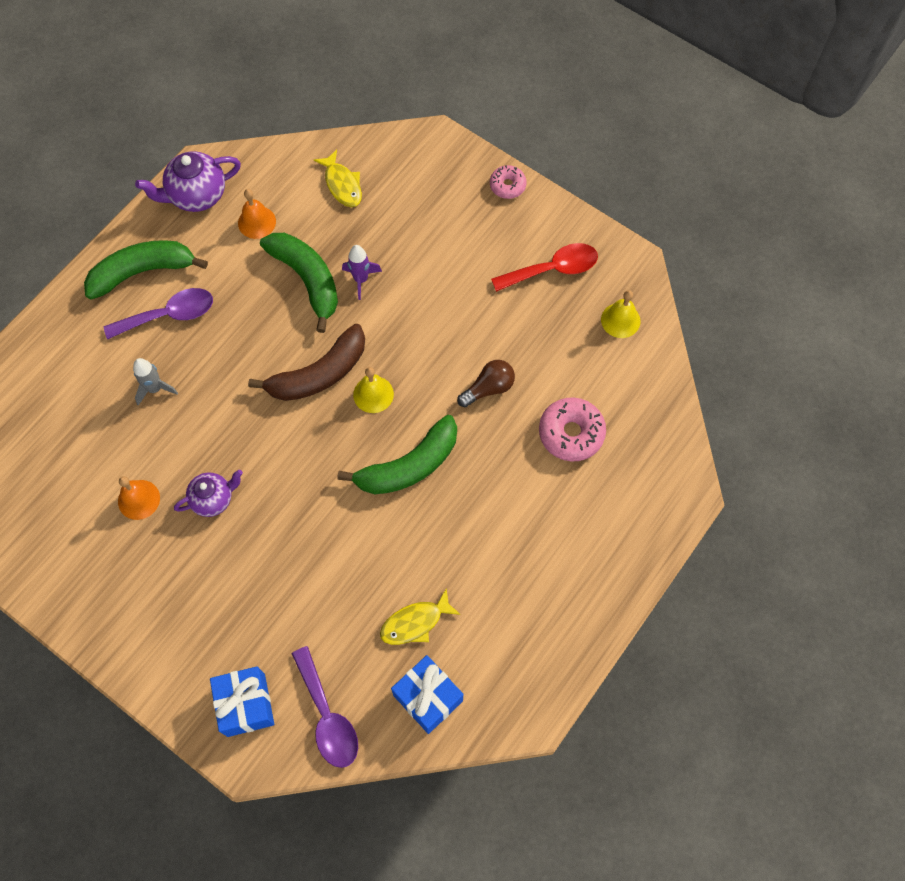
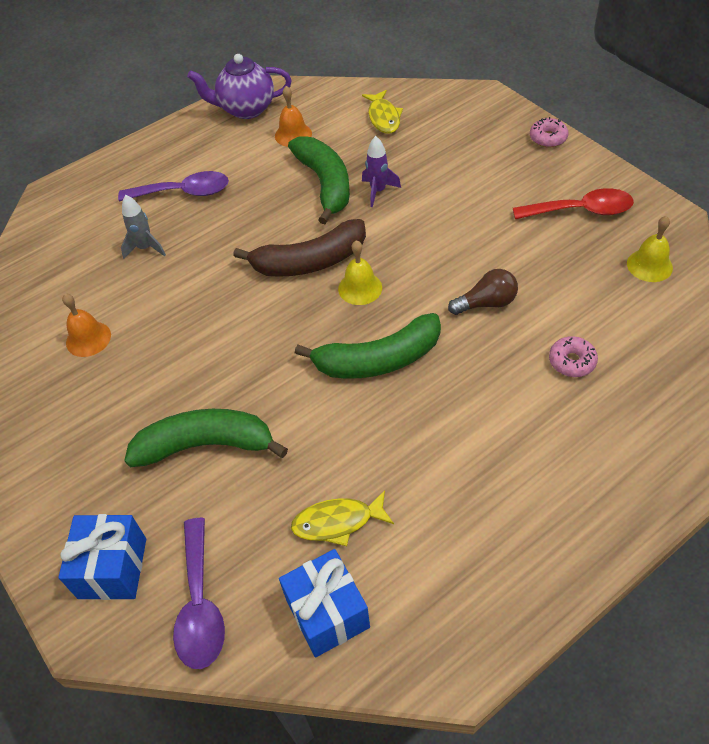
camera: 20 degrees right, 15 degrees down
(143, 272) = (174, 157): green banana -> green banana (206, 445)
(213, 499) = (161, 352): purple teapot -> none
(571, 433) = (572, 361): pink donut -> pink donut, size x0.60

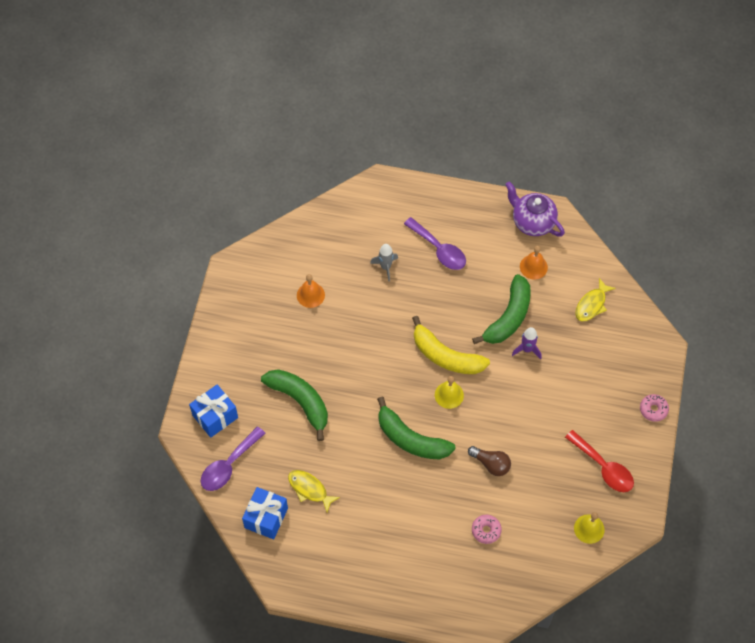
camera: 45 degrees right, 10 degrees up
(309, 261) = (445, 356): brown banana -> yellow banana

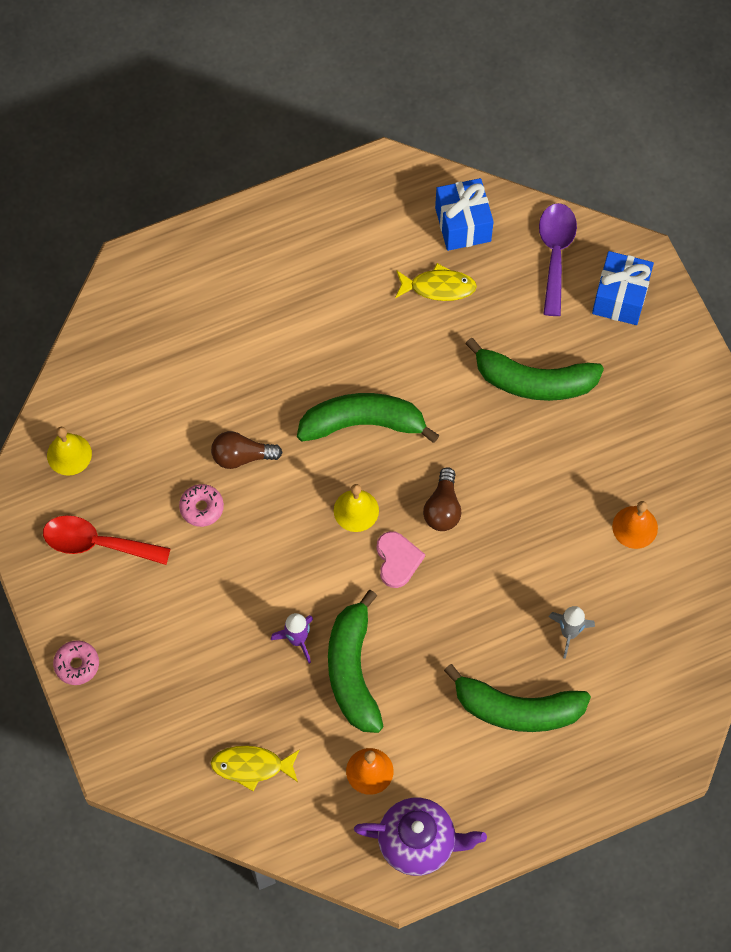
camera: 145 degrees right, 5 degrees up
(402, 367) = (443, 508): none -> brown light bulb
(439, 249) = (517, 709): purple spoon -> green banana
(445, 356) = (397, 560): yellow banana -> pink heart
(486, 530) = (194, 373): pink donut -> pink donut (202, 508)
(592, 304) = (251, 766): yellow fish -> yellow fish turned 90 degrees counterclockwise

